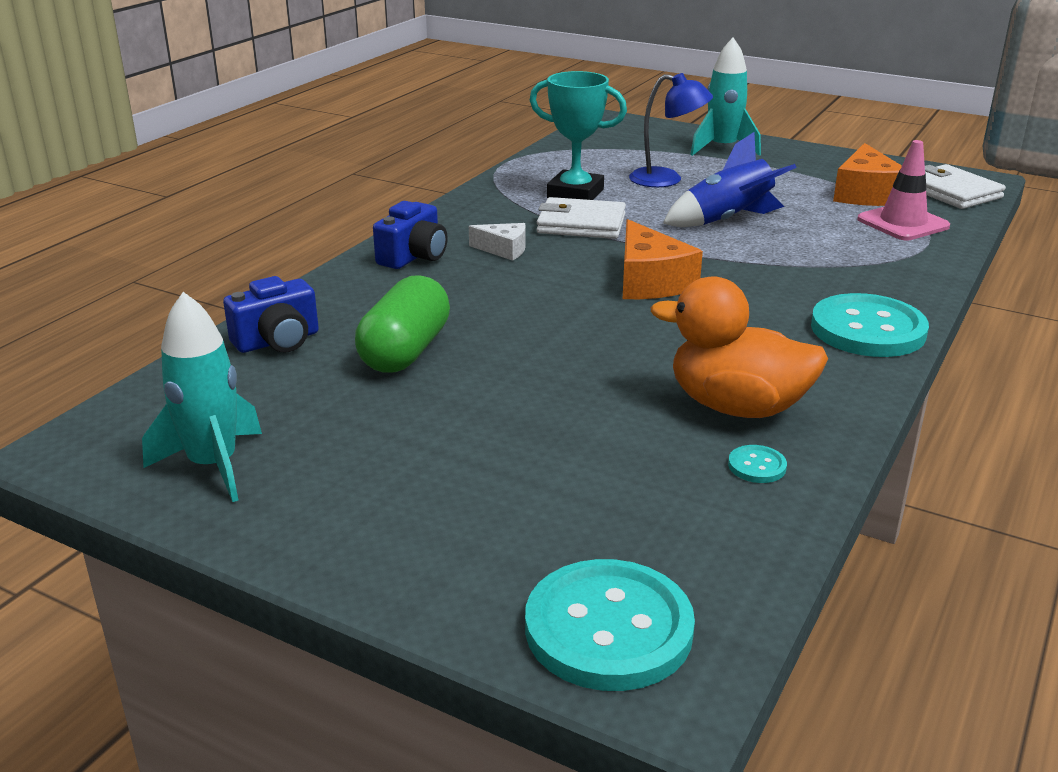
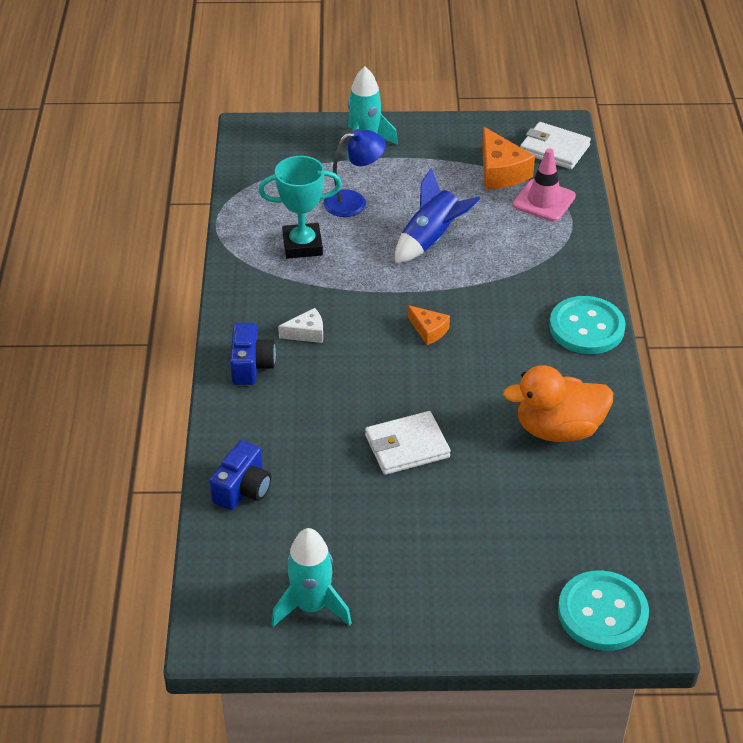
camera: 30 degrees left, 15 degrees up
(405, 351) = (333, 463): green capsule -> none
(581, 224) = (336, 282): white wallet -> white wallet (407, 446)
(649, 281) = (429, 330): orange cheese -> orange cheese, size x0.58
(757, 466) = (598, 472): turquoise button -> none

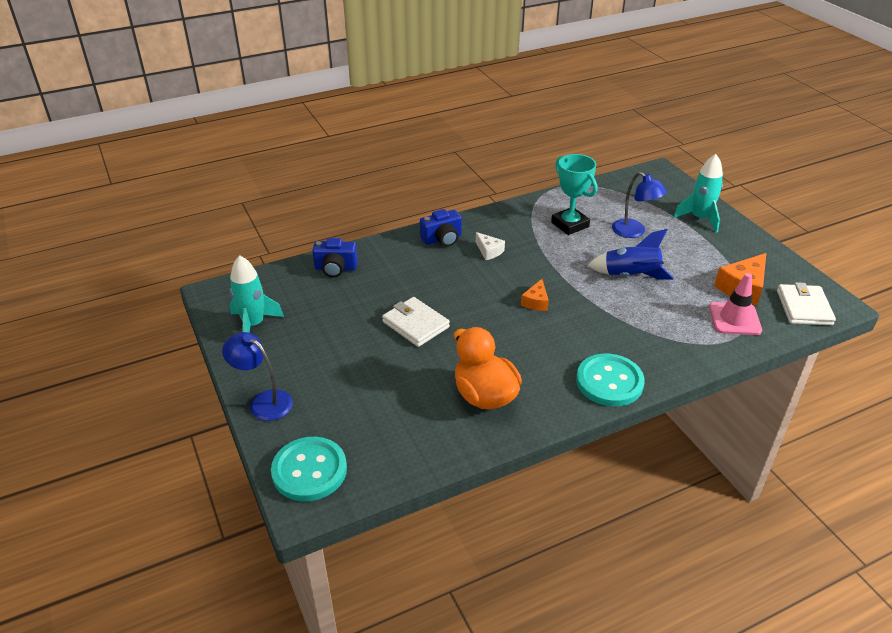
camera: 65 degrees right, 5 degrees down
(468, 629) = (264, 401): none -> blue lamp

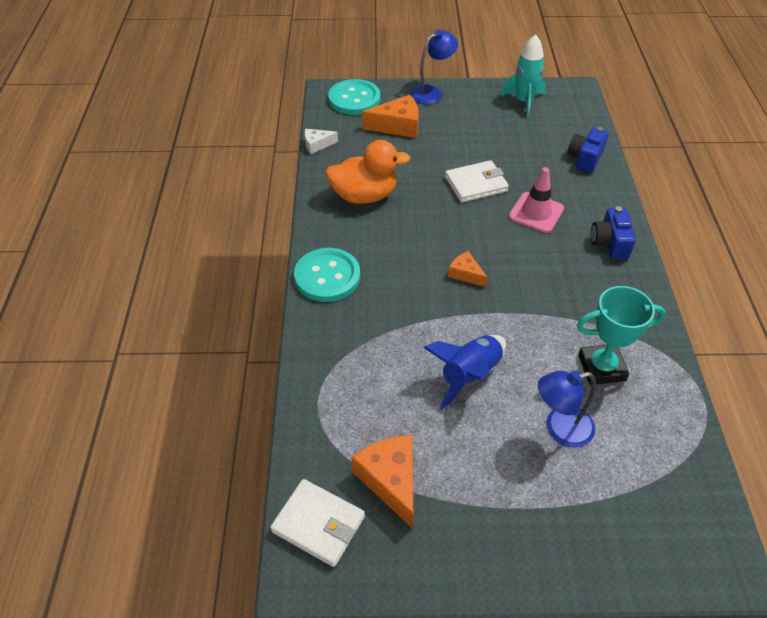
camera: 115 degrees right, 10 degrees up
(348, 410) = (397, 126): none -> orange cheese
(489, 251) = (571, 271): white cheese -> white cheese (317, 145)
(700, 218) = (565, 535): turquoise rocket -> none
(734, 319) = (344, 431): pink traffic cone -> pink traffic cone (536, 213)

